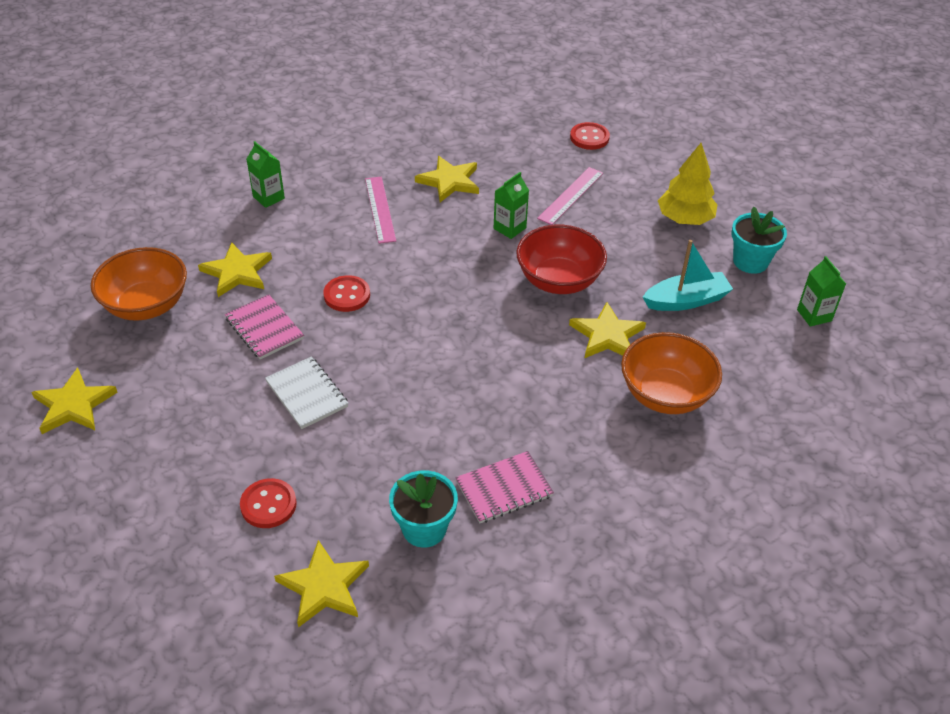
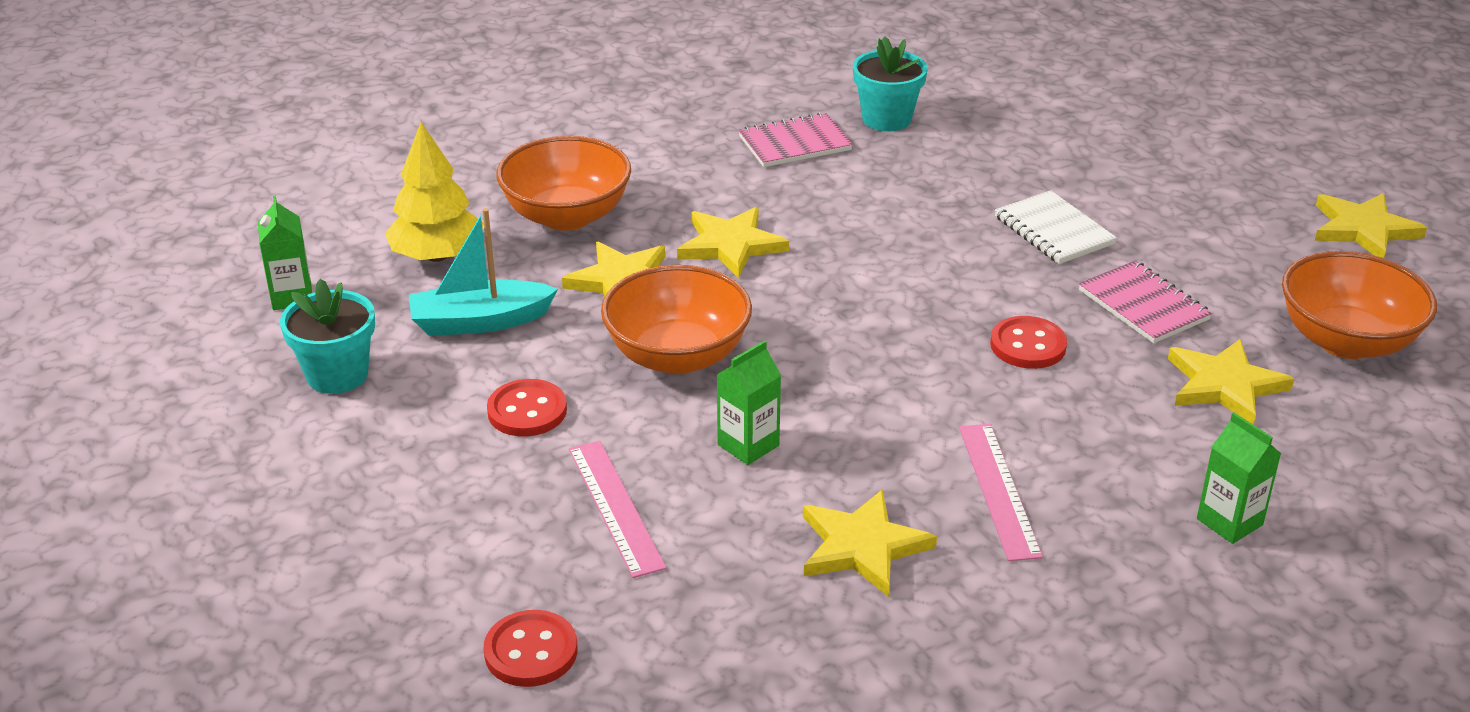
camera: 175 degrees left, 10 degrees down
(268, 505) = (1066, 140): red button -> red button (527, 411)
(324, 587) = (987, 87): yellow star -> yellow star (730, 245)
(558, 280) = (677, 356): red bowl -> orange bowl
(571, 195) = (615, 507): pink ruler -> pink ruler turned 60 degrees counterclockwise
(685, 219) = (410, 452): yellow tree -> yellow tree (437, 256)

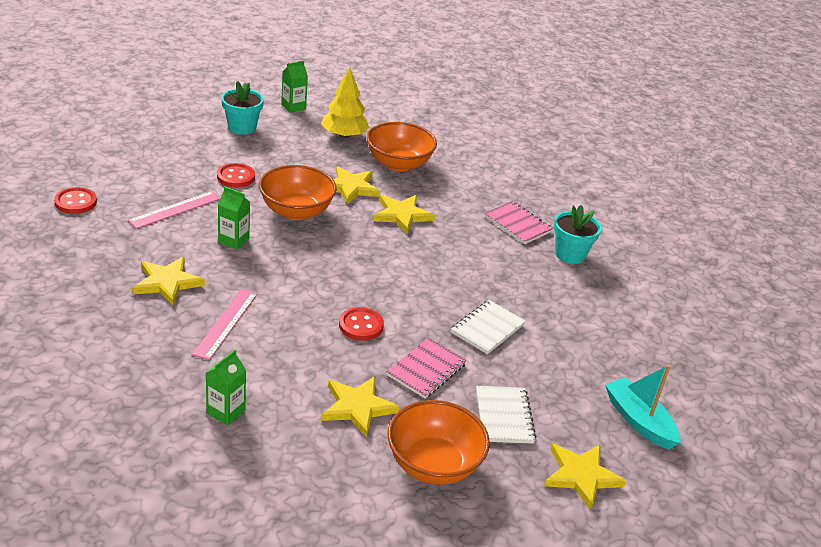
camera: 65 degrees right, 0 degrees up
(480, 321) = (298, 154): turquoise boat -> turquoise boat (639, 421)
(998, 490) = (225, 323): pink ruler -> pink ruler turned 45 degrees counterclockwise
(1248, 261) = (504, 416): none -> white notebook

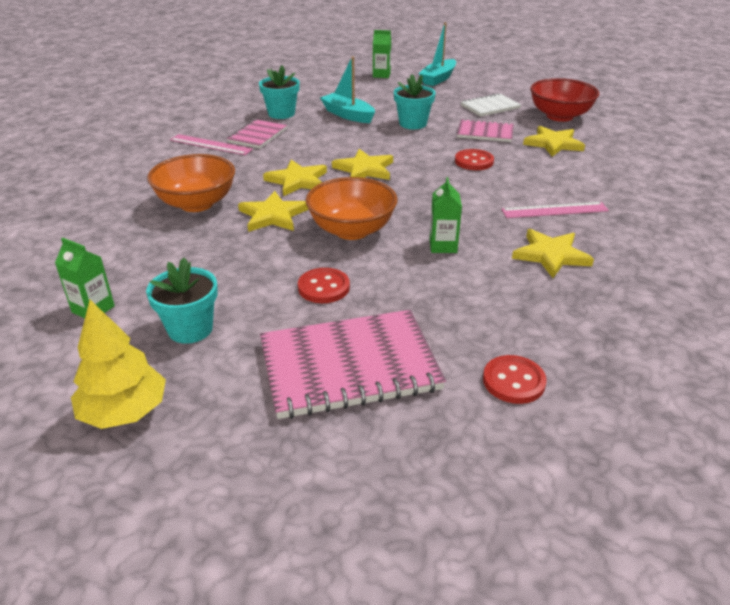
camera: 110 degrees left, 0 degrees up
(153, 160) = (349, 366): none -> pink notebook
(175, 209) = (436, 300): pink ruler -> pink ruler (211, 145)
(226, 411) = (632, 181): green carton -> green carton (381, 75)
(344, 135) = (153, 250): yellow tree -> yellow tree (124, 412)
(433, 464) = (559, 116): orange bowl -> red bowl
(487, 328) = (413, 124): white notebook -> turquoise flower pot
(541, 294) = (348, 115): none -> turquoise boat
(581, 476) = (504, 85): yellow star -> yellow star (364, 169)

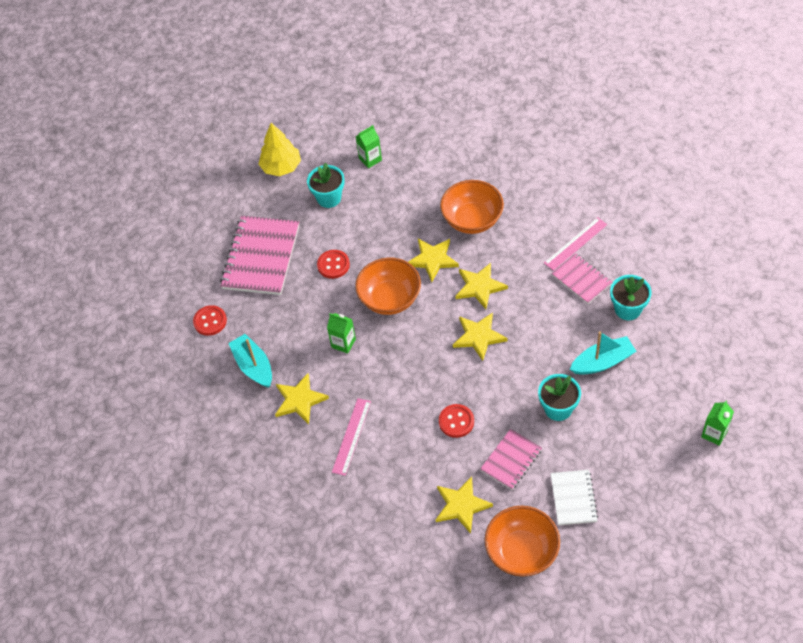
camera: 120 degrees right, 20 degrees up
(438, 79) = (680, 487): turquoise boat -> turquoise boat (253, 366)
(559, 116) = (521, 551): red bowl -> orange bowl

